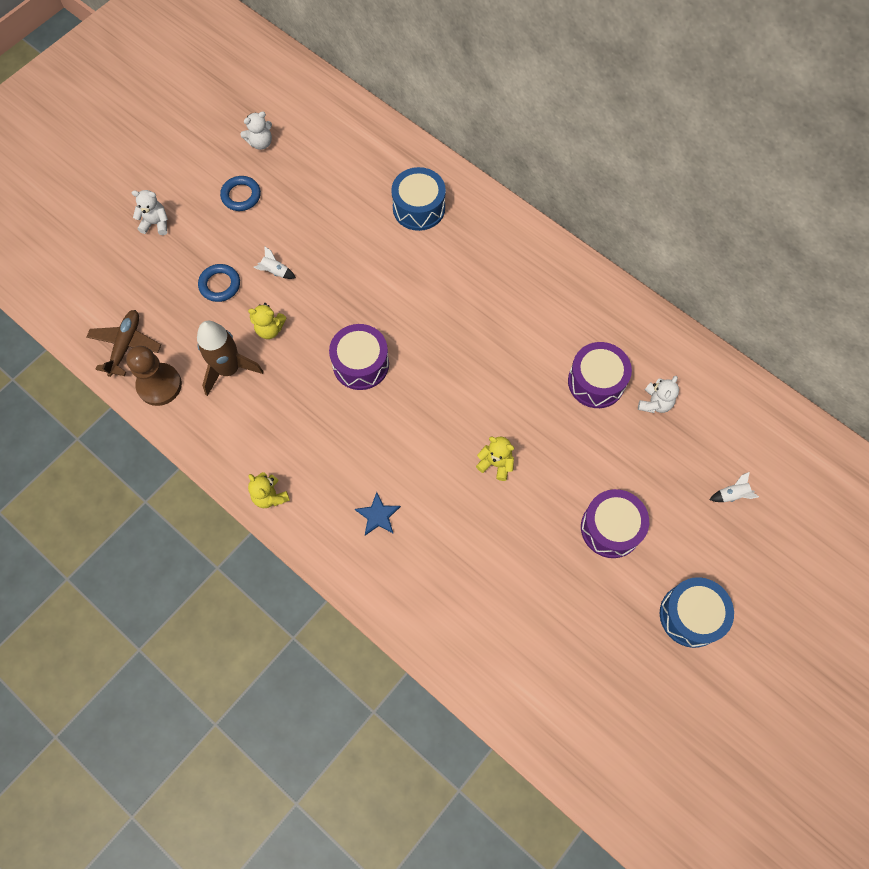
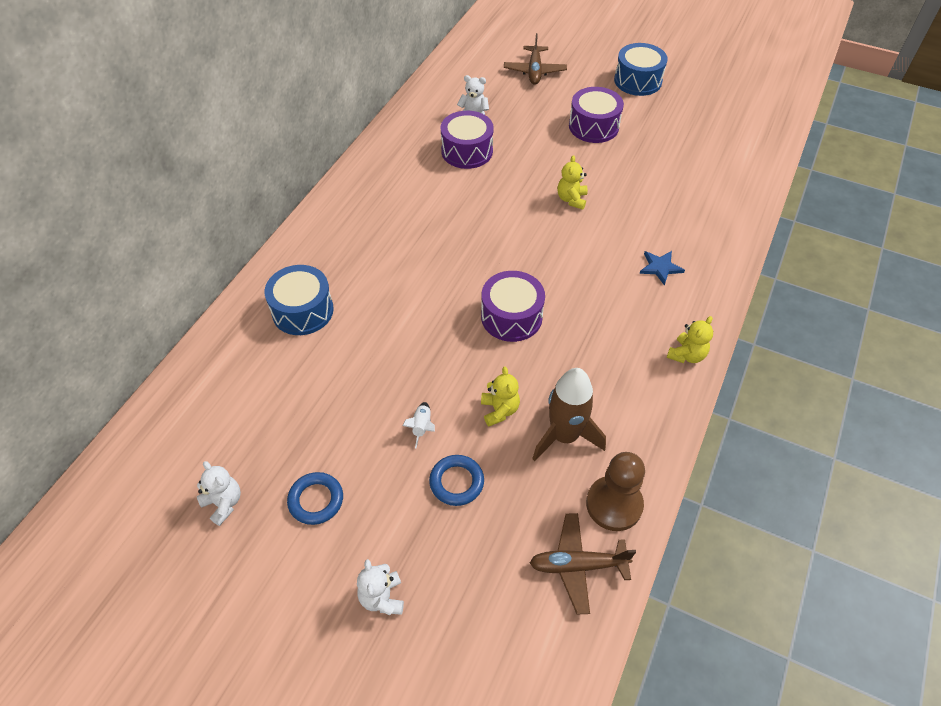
camera: 105 degrees left, 15 degrees down
(732, 495) = (534, 71): white rocket -> brown plane

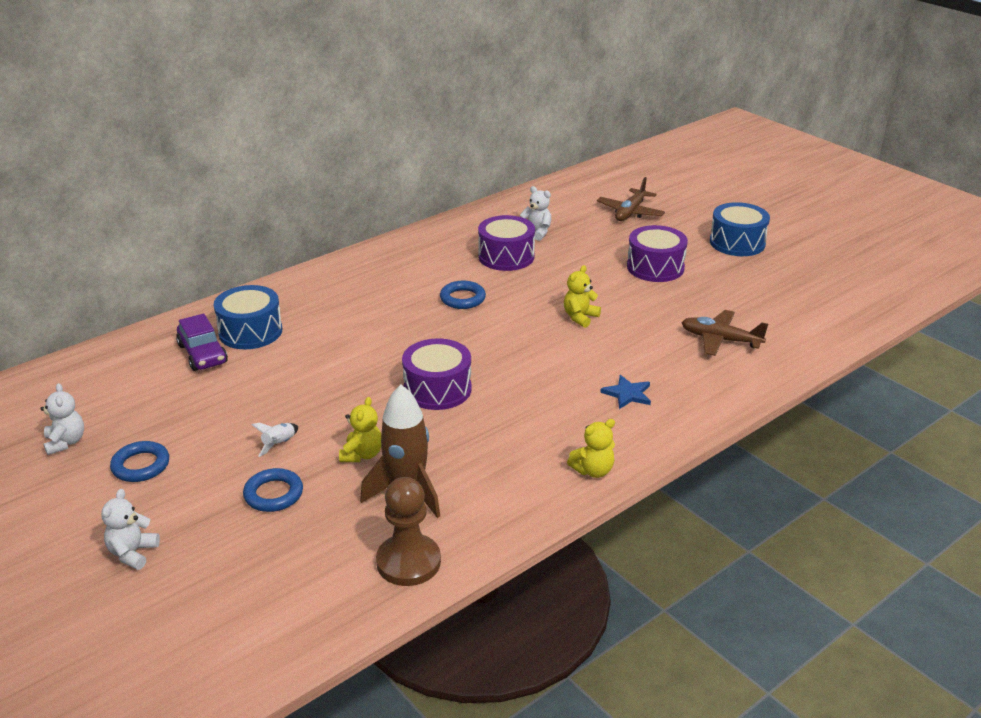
camera: 25 degrees right, 20 degrees down
(277, 352) = (203, 354): none -> purple car
(463, 210) = (462, 298): none -> blue ring
(578, 565) = (330, 596): brown plane -> brown plane (720, 340)

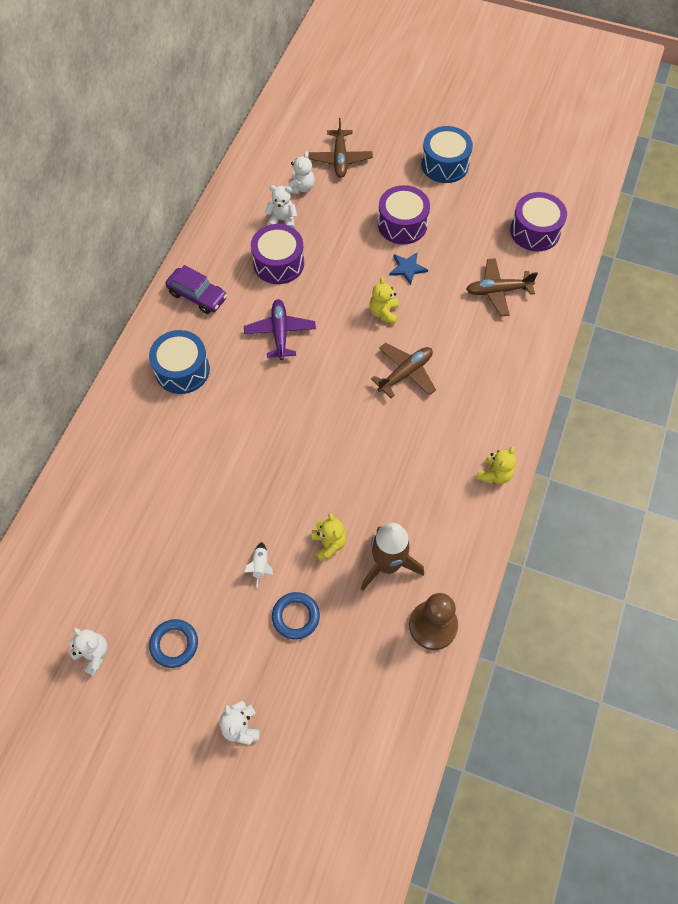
camera: 30 degrees left, 30 degrees up
(203, 354) = (120, 502): purple car -> purple car (197, 296)
(250, 332) = (138, 456): blue drum -> blue drum (182, 370)
(437, 389) = (334, 447): purple drum -> purple drum (535, 231)
(462, 298) = (280, 333): blue ring -> purple plane
(563, 364) = (405, 373): none -> brown plane
(574, 219) = (301, 187): none -> white teddy bear
(627, 394) = (469, 383): blue star -> blue star (407, 268)

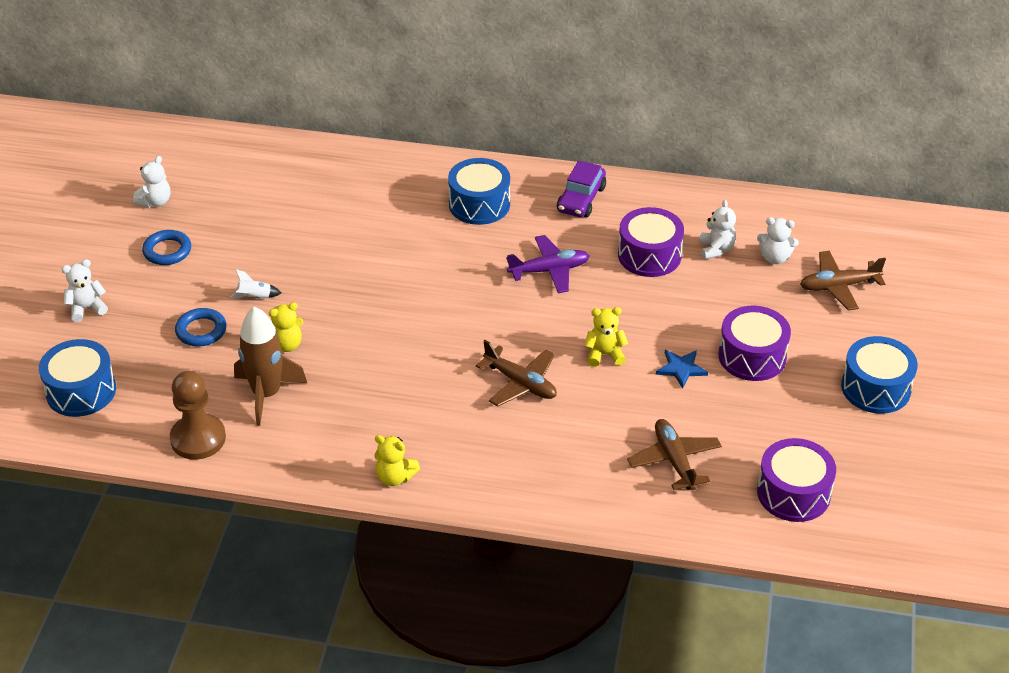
camera: 80 degrees right, 20 degrees down
(357, 732) = (81, 391): none -> blue drum

